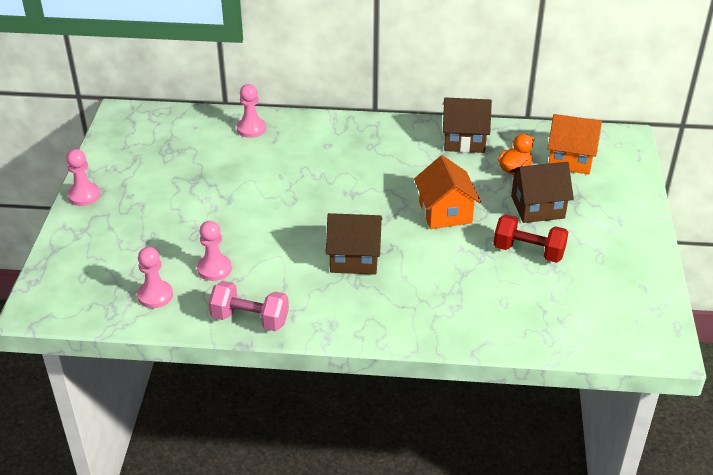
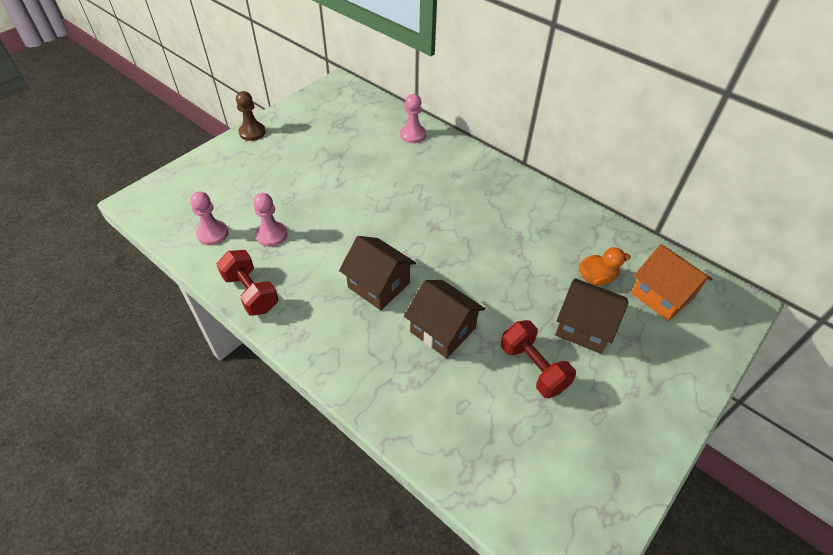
camera: 35 degrees right, 10 degrees up
(84, 195) = (252, 132): pink pawn -> brown pawn
(250, 319) = (251, 293): pink dumbbell -> red dumbbell
(445, 212) = (493, 285): orange house -> none
(464, 140) = (575, 226): brown house -> brown house (443, 330)

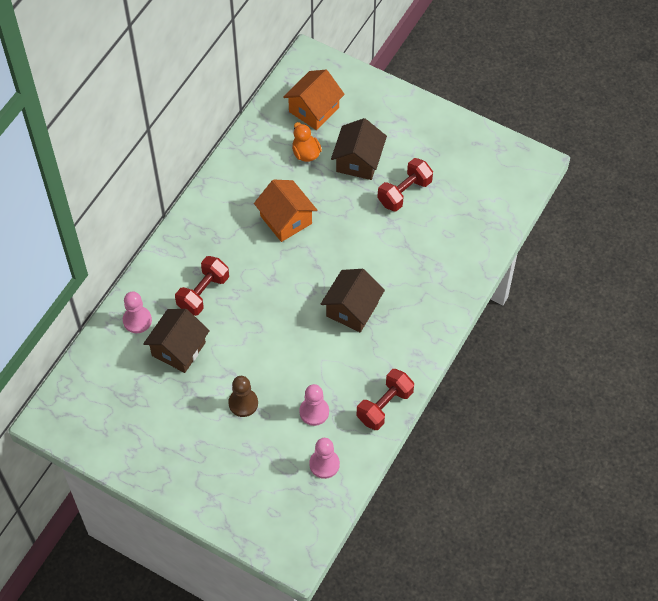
camera: 100 degrees left, 10 degrees up
(252, 132) = (161, 485): brown pawn -> brown pawn (243, 403)
(430, 177) = (203, 293): none -> red dumbbell
(443, 330) = (386, 255): brown house -> brown house (178, 349)
(506, 247) = (286, 220): none -> orange house

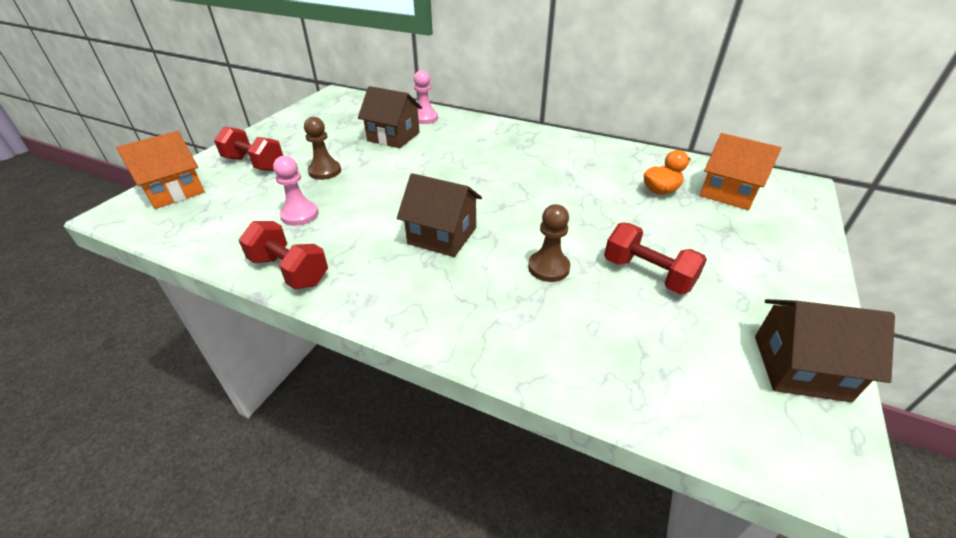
camera: 85 degrees right, 20 degrees down
(203, 293) = (456, 144): red dumbbell -> red dumbbell (254, 164)
(286, 220) = (560, 183): orange house -> orange house (174, 191)
(324, 464) = (225, 225): pink pawn -> none
(358, 161) = (675, 230): brown house -> brown house (800, 367)
(393, 247) = (548, 267): none -> brown pawn

